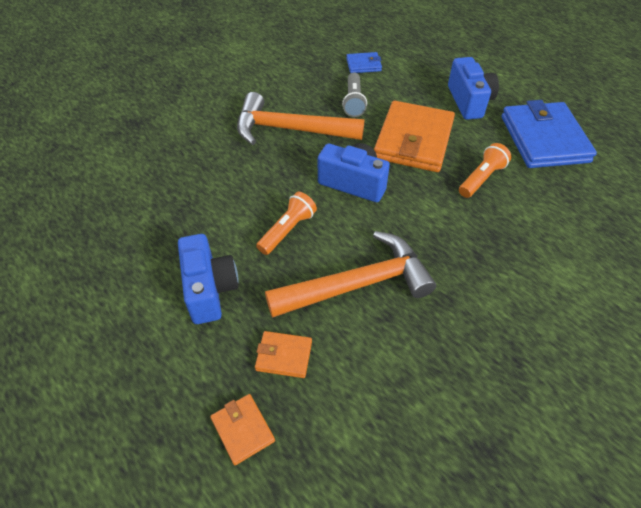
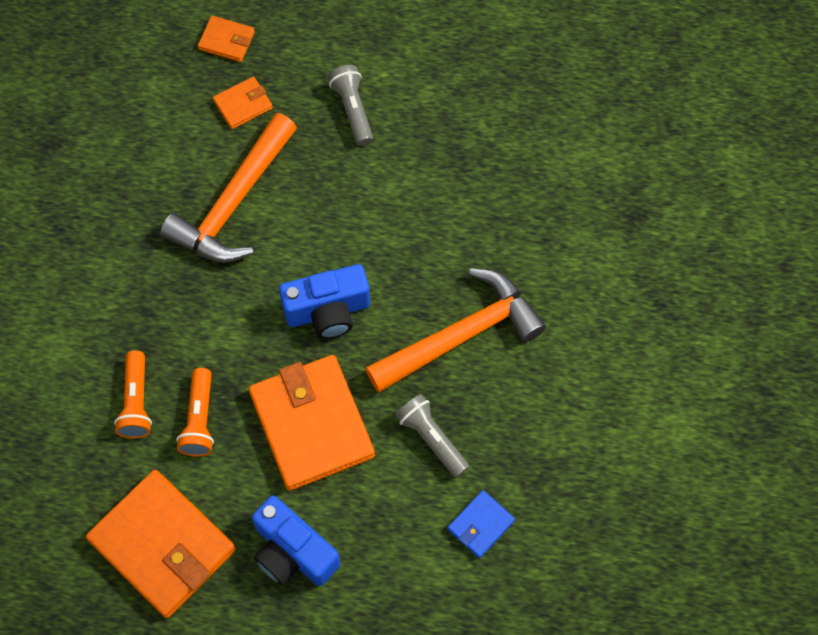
camera: 140 degrees right, 15 degrees up
(209, 289) = (352, 110): blue camera -> grey flashlight
(287, 230) = (342, 209): orange flashlight -> orange flashlight (137, 402)
(544, 139) = (162, 545): blue wallet -> orange wallet

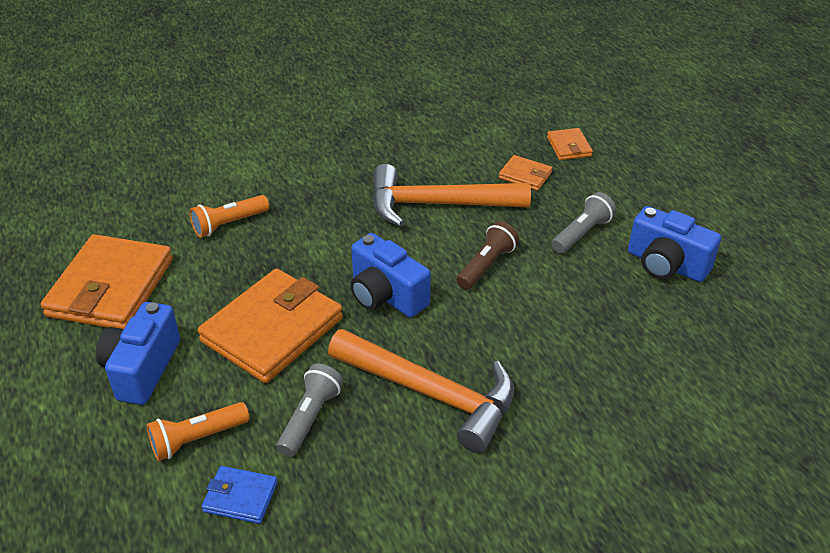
camera: 60 degrees right, 25 degrees down
(200, 419) = (235, 263): orange flashlight -> orange flashlight (197, 439)
(342, 210) = (486, 265): none -> brown flashlight
(432, 73) = (666, 264): none -> blue camera

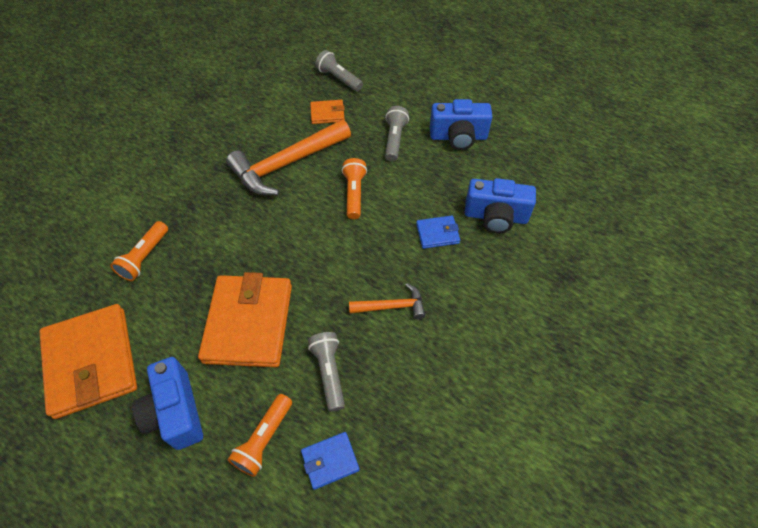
camera: 35 degrees left, 15 degrees up
(386, 295) = (307, 252): blue camera -> blue camera (495, 217)
(431, 393) = (391, 306): orange hammer -> orange hammer, size x0.51
(486, 265) = (354, 194): brown flashlight -> orange flashlight
(549, 350) = (437, 233): none -> blue wallet
(569, 147) = (339, 79): orange wallet -> grey flashlight

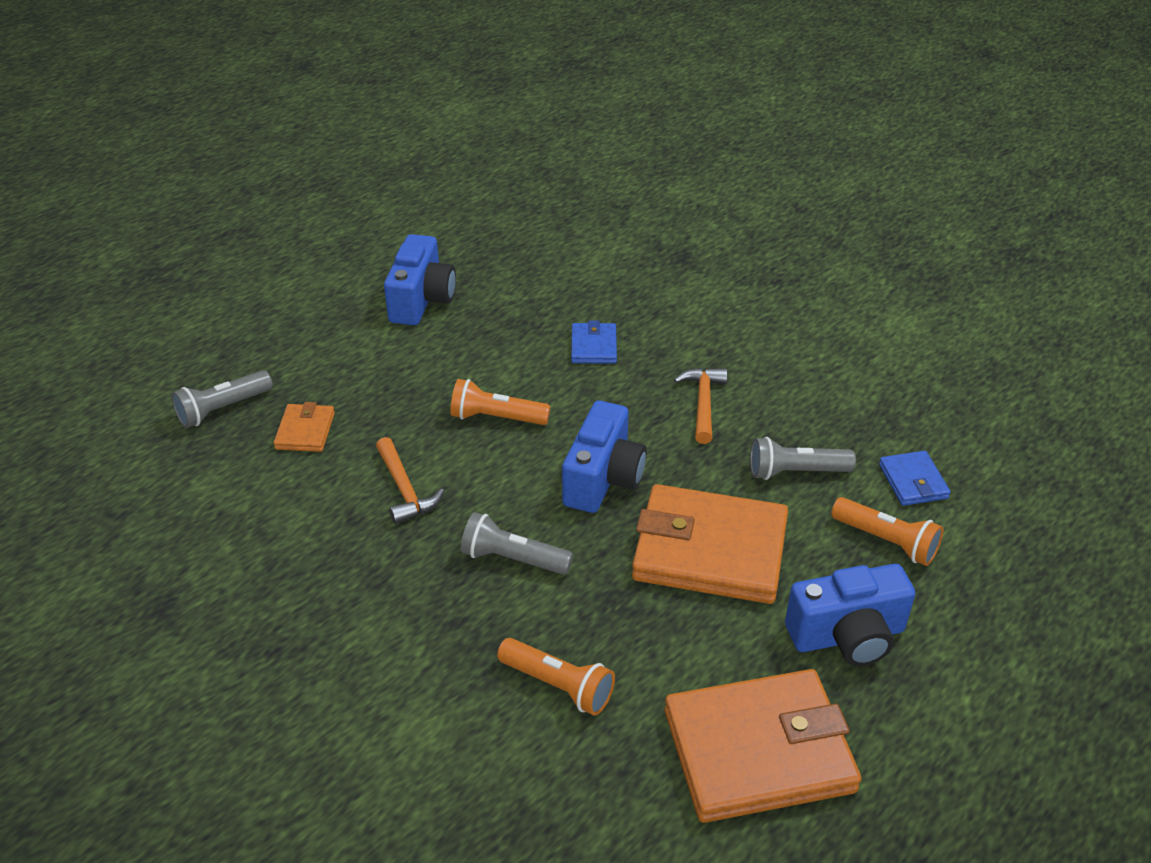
camera: 80 degrees left, 15 degrees down
(287, 164) = (404, 489): orange hammer -> orange hammer, size x0.51
(394, 139) = (400, 363): grey flashlight -> grey flashlight (513, 559)
(495, 217) = (579, 292): blue camera -> blue camera (603, 479)

